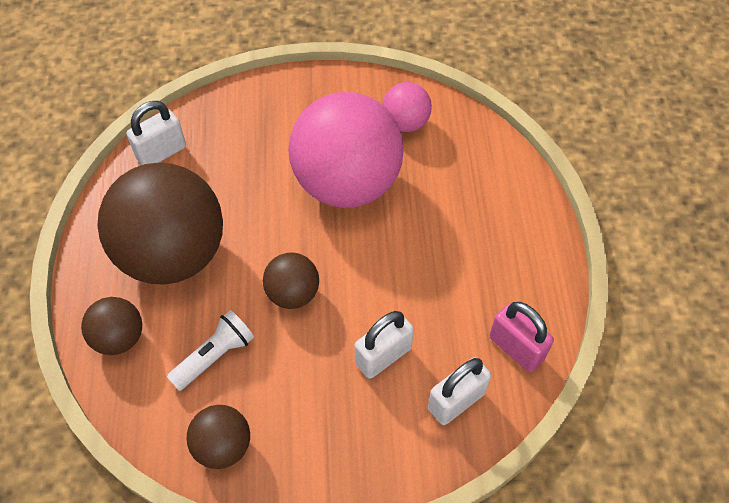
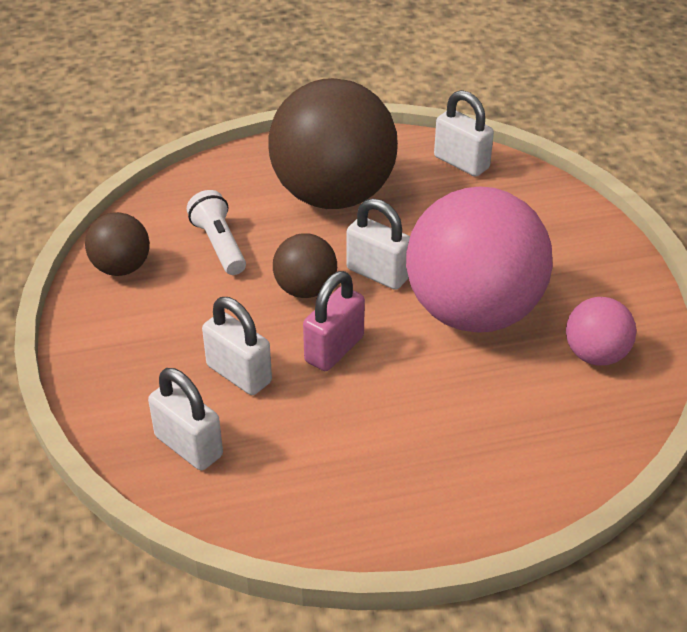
camera: 80 degrees right, 15 degrees down
(119, 338) = (229, 180): brown ball -> none
(215, 356) = (219, 245): white flashlight -> white flashlight turned 150 degrees counterclockwise
(287, 238) = (378, 273): none -> white padlock
(516, 348) = (269, 501): pink padlock -> pink padlock (334, 349)

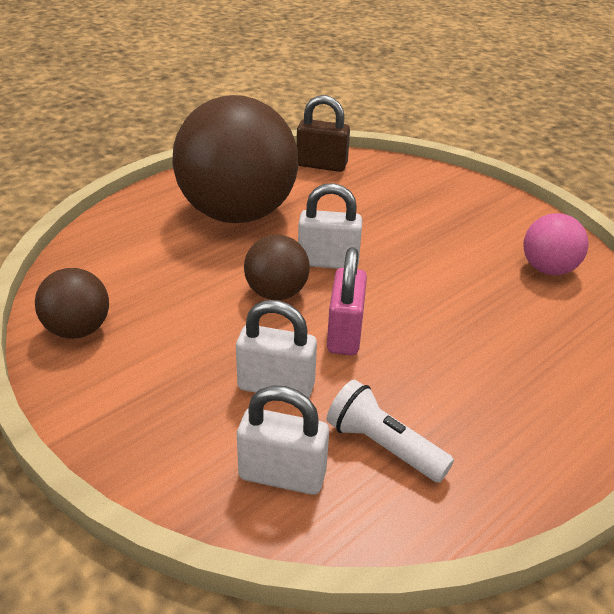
camera: 30 degrees left, 5 degrees down
(219, 245) = (165, 281): white flashlight -> white flashlight (383, 446)
(461, 163) = (321, 165): white padlock -> brown padlock
(473, 312) = (430, 267): pink ball -> none

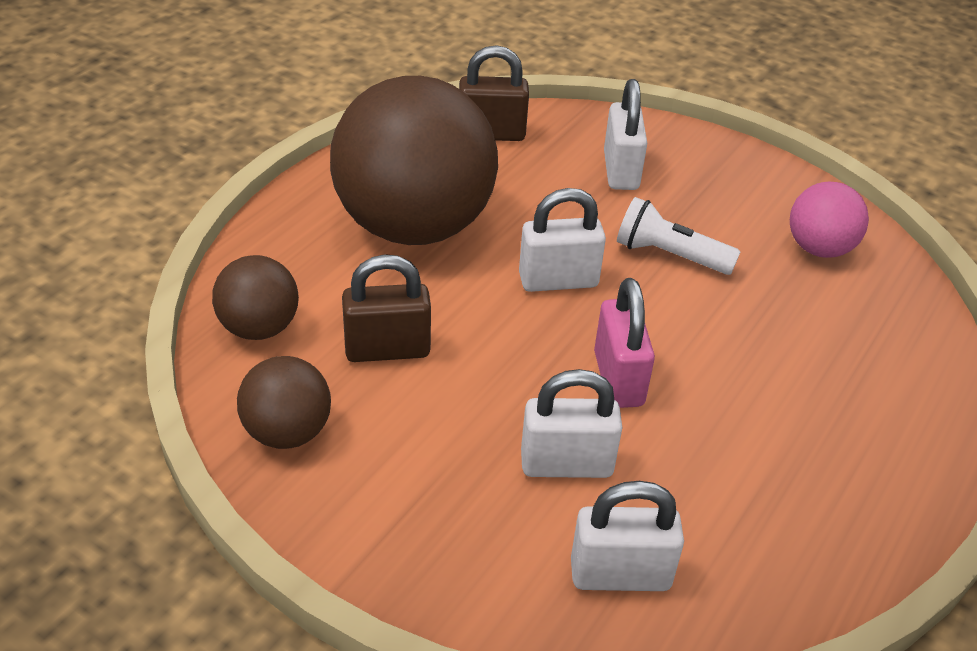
camera: 15 degrees left, 5 degrees up
(178, 288) = (387, 349): none -> brown padlock
(276, 293) = (513, 336): brown ball -> brown ball (259, 328)
(383, 446) = (717, 516): white flashlight -> white flashlight (669, 255)
(408, 199) = (621, 171): none -> white padlock

